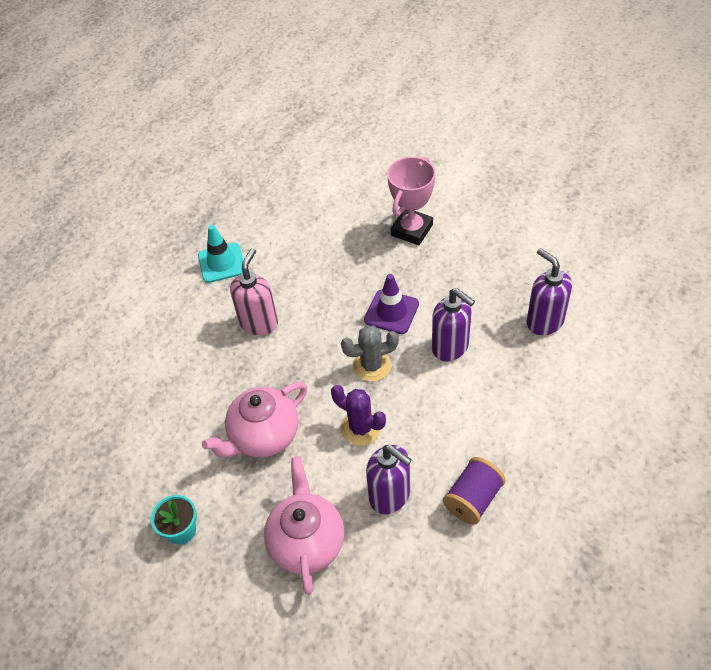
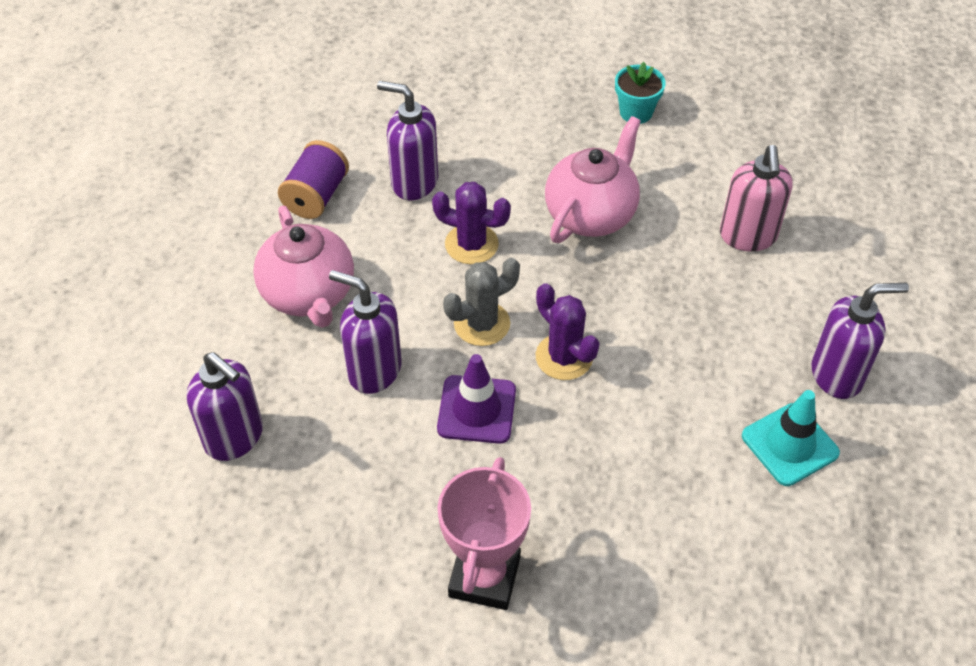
camera: 160 degrees right, 0 degrees up
(170, 294) = (837, 375): none -> purple soap dispenser
(259, 323) = (673, 355): pink soap dispenser -> pink soap dispenser (748, 236)
(307, 542) = (494, 127): pink teapot -> pink teapot (309, 295)
(326, 334) = (564, 357): none -> purple cactus

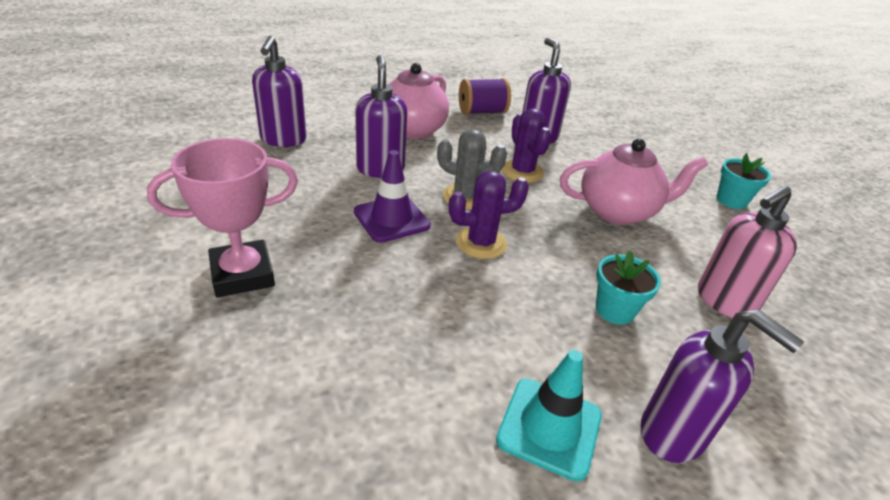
camera: 50 degrees right, 15 degrees down
(564, 357) = (481, 243): purple cactus -> purple cactus turned 60 degrees clockwise
(710, 319) = (614, 310): none -> turquoise flower pot

